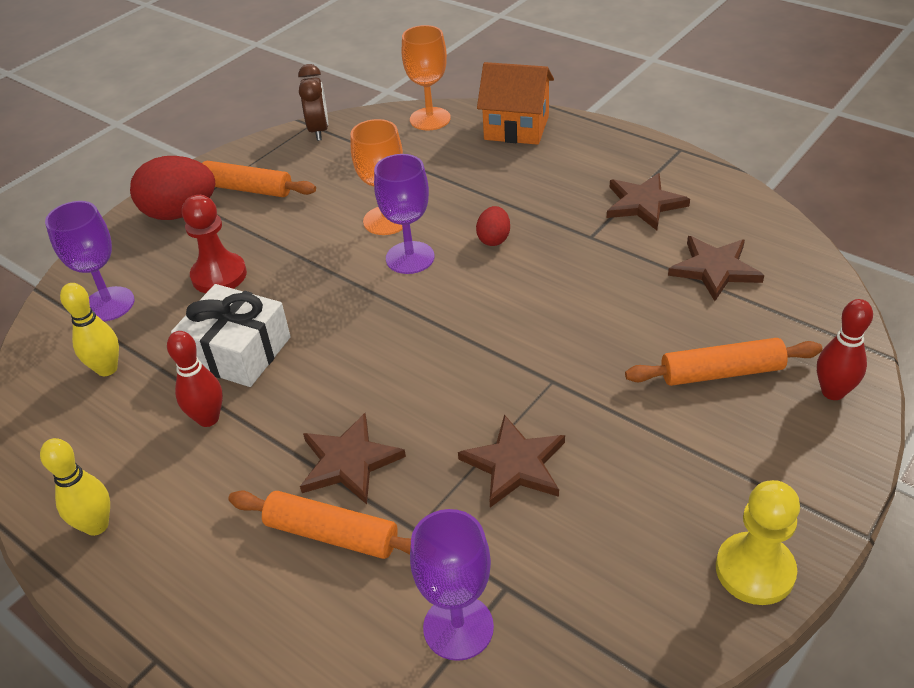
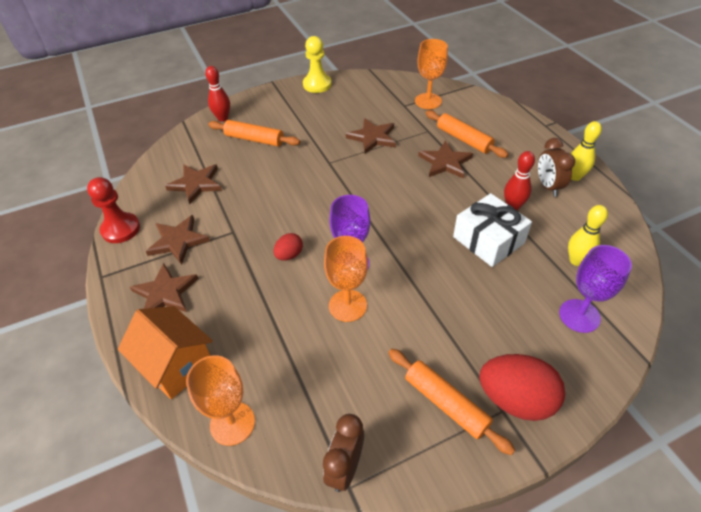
camera: 155 degrees left, 5 degrees up
(149, 482) = (548, 186): none -> brown clock
(219, 275) = (490, 307): red pawn -> red pawn (121, 229)
(458, 627) = (428, 101): purple goblet -> orange goblet
(593, 162) = (165, 293): none -> brown star

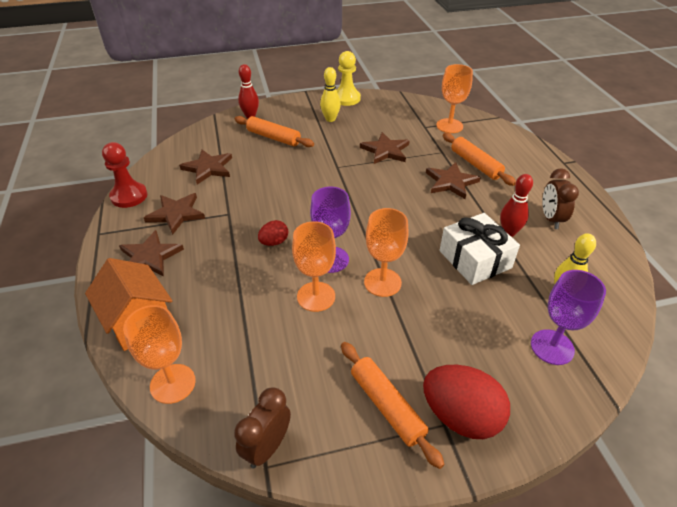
camera: 10 degrees right, 5 degrees down
(408, 279) = (382, 282): none -> orange goblet
(575, 176) = (582, 214): yellow bowling pin -> yellow bowling pin (330, 119)

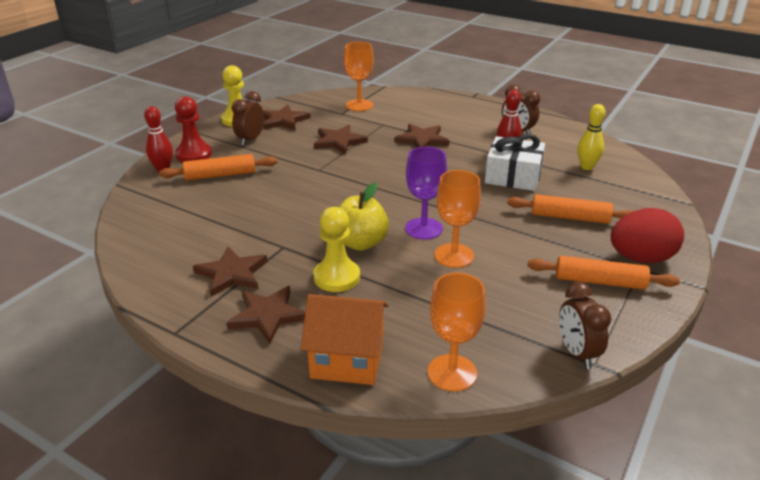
camera: 45 degrees left, 10 degrees down
(129, 196) = (150, 288): red pawn -> red pawn (194, 154)
(208, 168) = (196, 226): brown star -> brown star (283, 120)
(222, 258) = (337, 277): none -> yellow pawn
(274, 242) = (360, 243): red egg -> yellow apple
(330, 119) = (250, 140): yellow bowling pin -> brown clock
(382, 282) = (482, 221): orange goblet -> none
(475, 164) = (420, 122): orange rolling pin -> orange rolling pin (570, 217)
(552, 347) = (624, 196): purple goblet -> none

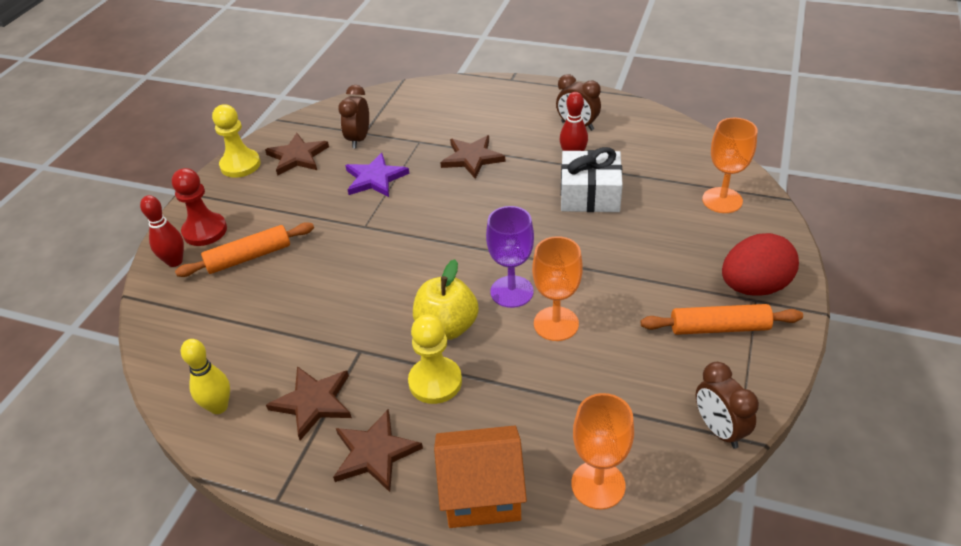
camera: 10 degrees left, 10 degrees up
(250, 140) = (267, 195): brown clock -> brown clock (359, 139)
(339, 141) = (375, 178): brown star -> purple star
(359, 105) = (382, 116): orange goblet -> orange goblet (722, 200)
(570, 217) = (666, 244): orange rolling pin -> none
(586, 167) = (666, 166): yellow bowling pin -> yellow bowling pin (218, 407)

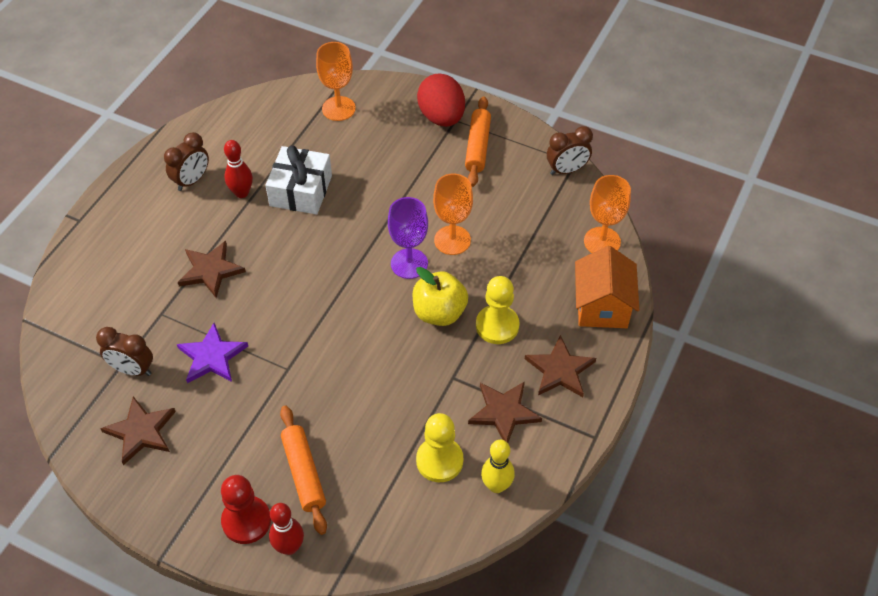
camera: 85 degrees left, 10 degrees up
(240, 165) = (133, 492): yellow pawn -> yellow pawn (439, 461)

